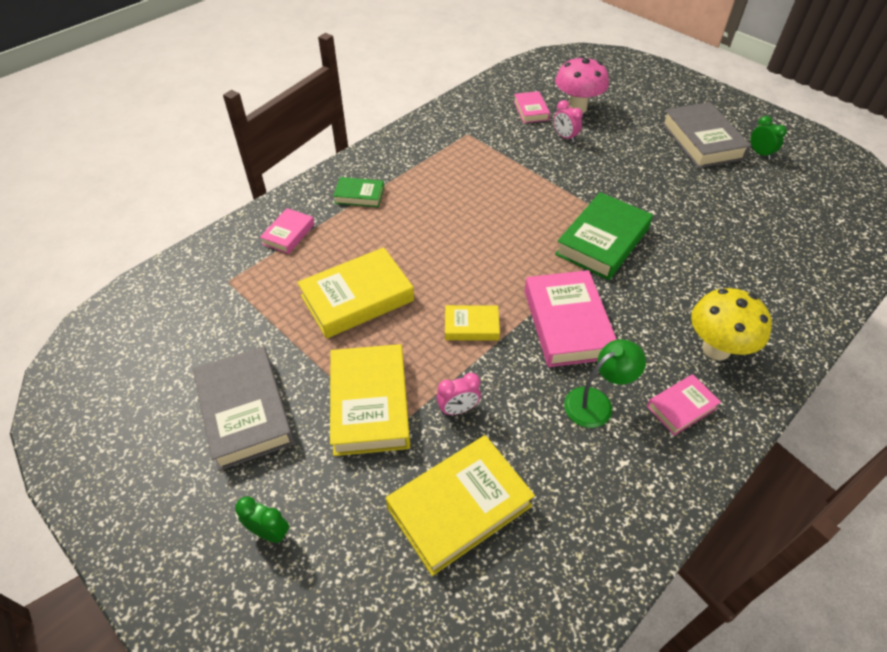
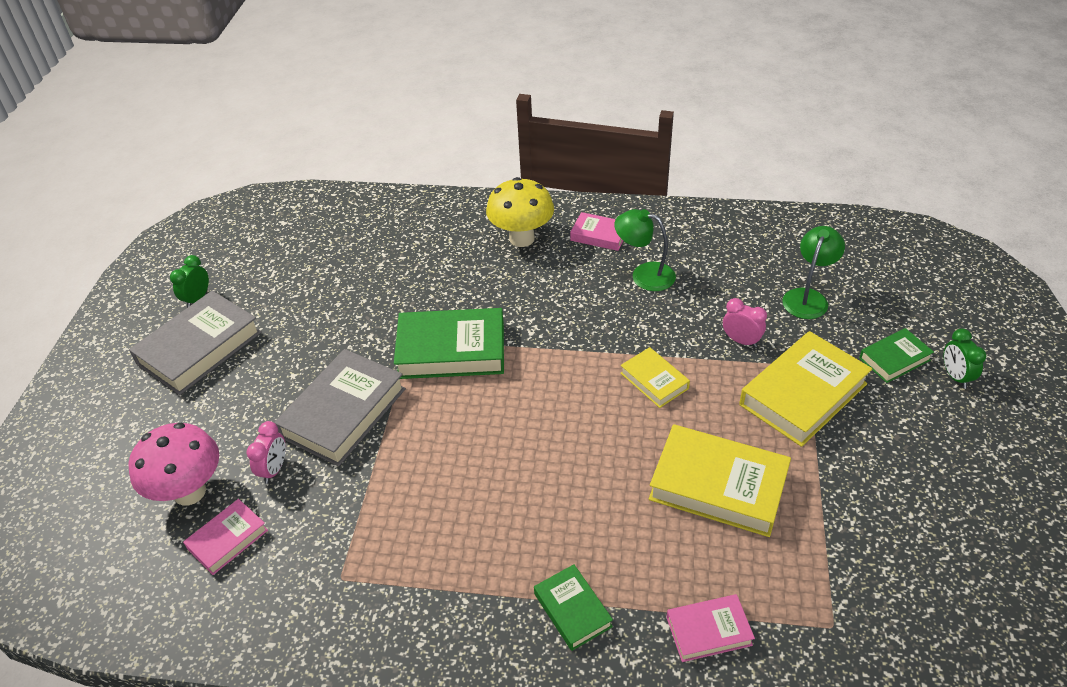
camera: 125 degrees left, 5 degrees down
(245, 411) = (915, 470): grey book -> grey book (343, 413)
(332, 504) = (894, 359): none -> green book
(459, 507) = (808, 297): yellow book -> green lamp
(567, 323) = (583, 324): pink book -> none

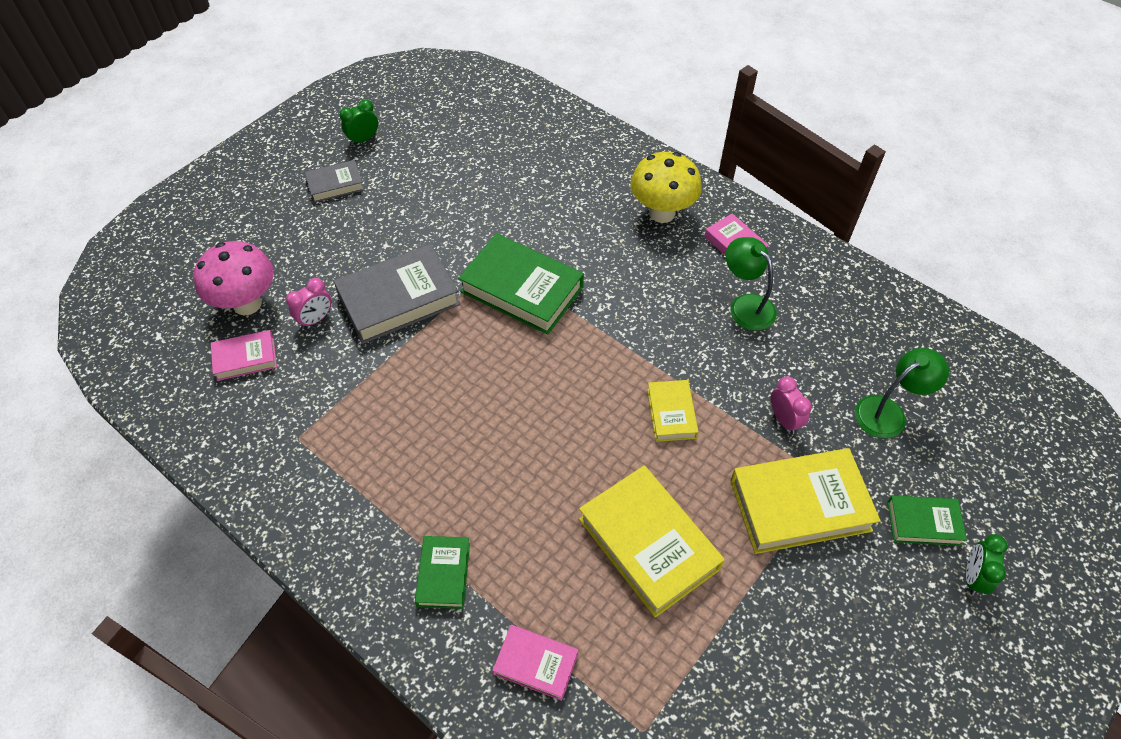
camera: 30 degrees right, 10 degrees up
(199, 348) = (335, 185): grey book -> grey book, size x0.54

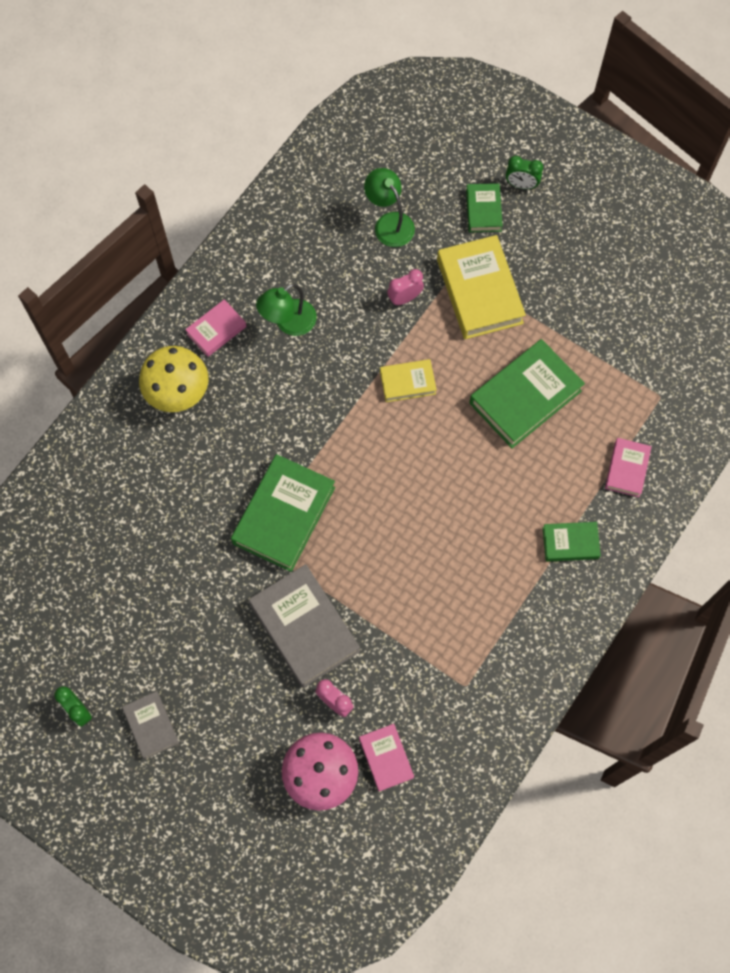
camera: 95 degrees left, 15 degrees up
(648, 543) = (525, 397): yellow book -> green book

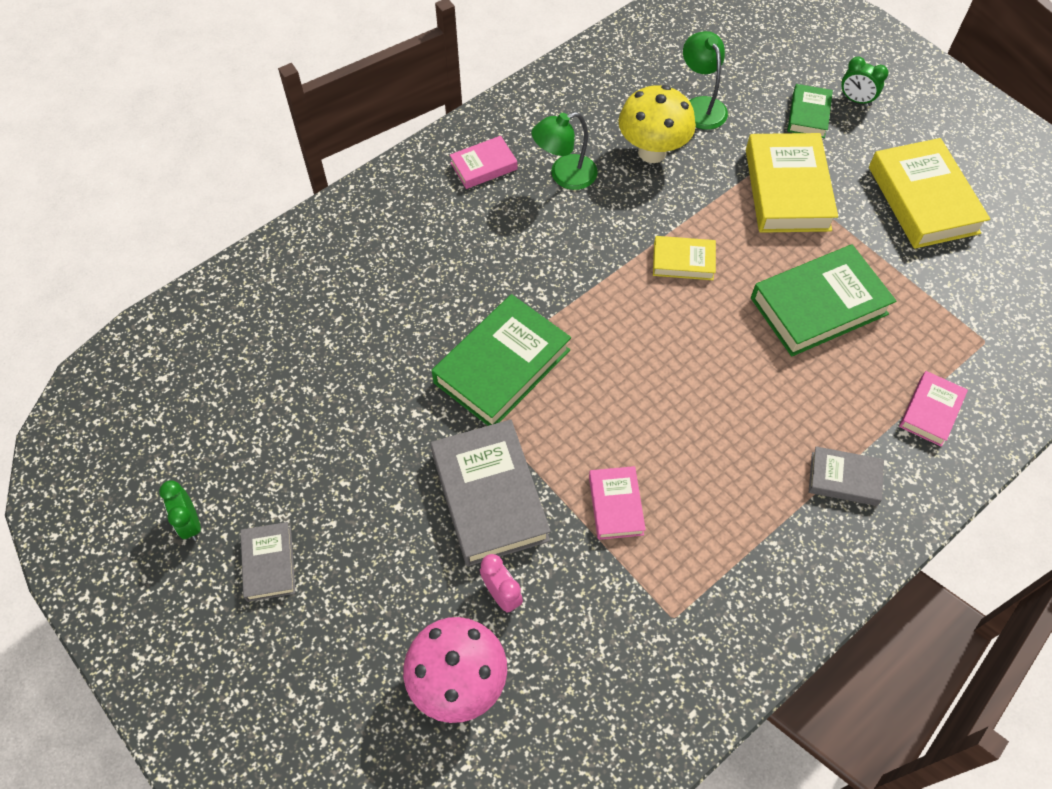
camera: 15 degrees right, 10 degrees down
(178, 394) = (422, 218): yellow mushroom -> yellow mushroom (652, 152)
(386, 758) = (548, 682): pink book -> pink book (615, 505)
(404, 298) = (700, 179): pink clock -> none
(570, 543) = (844, 479): green book -> grey book
(593, 274) = (923, 200): none -> yellow book

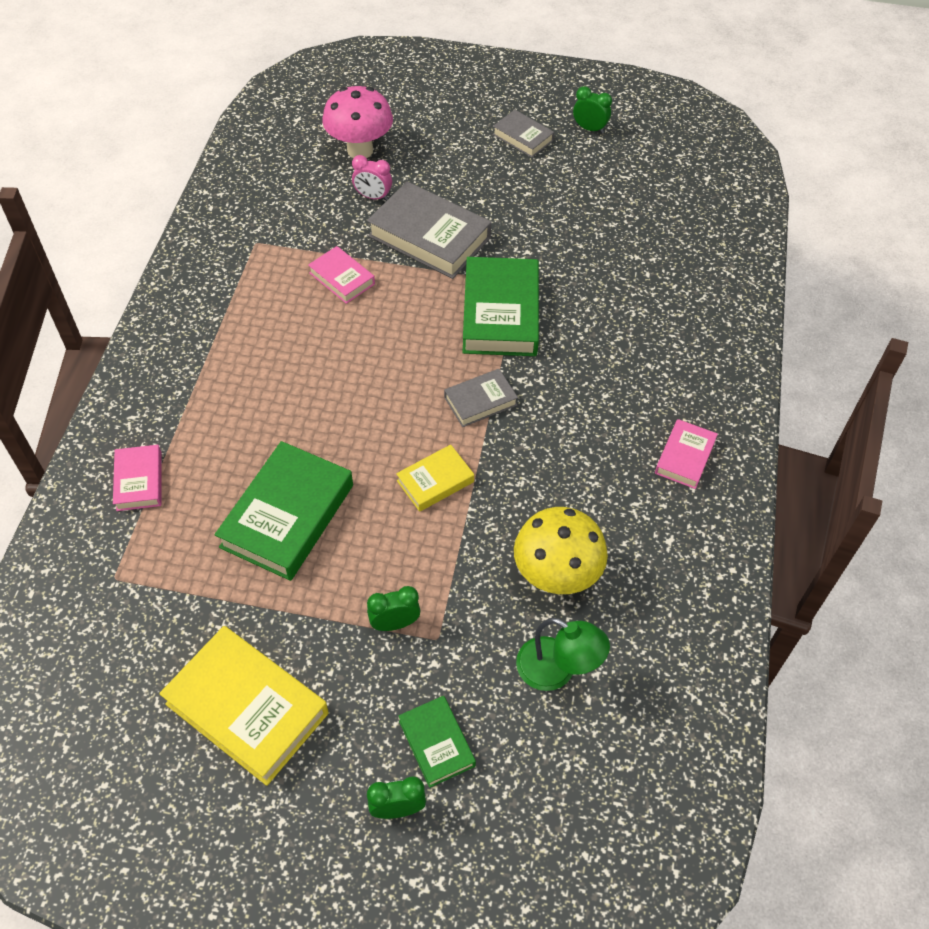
camera: 140 degrees right, 5 degrees down
(564, 176) = (609, 495): green lamp -> none
(787, 189) = (394, 623): yellow book -> green clock
(844, 479) = (186, 387): grey book -> grey book (480, 401)

